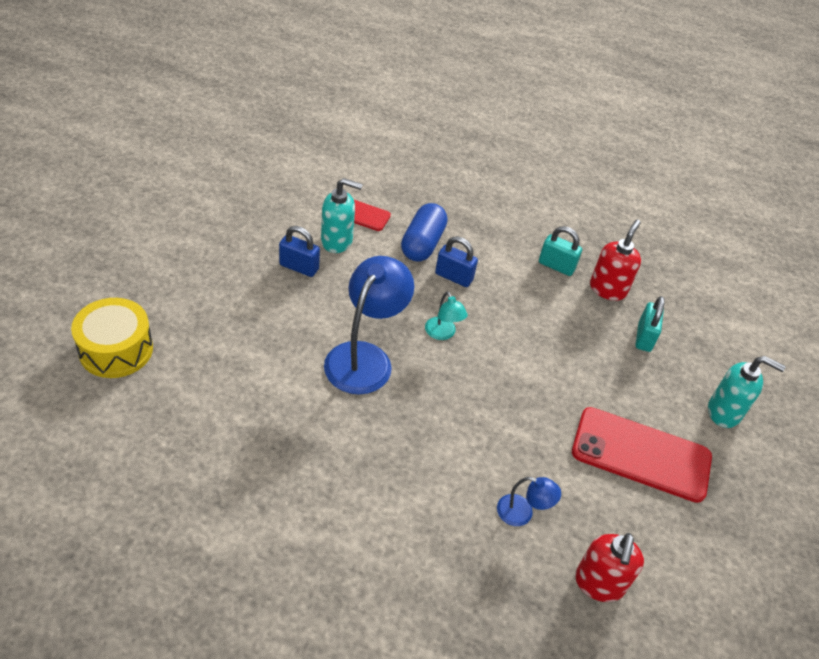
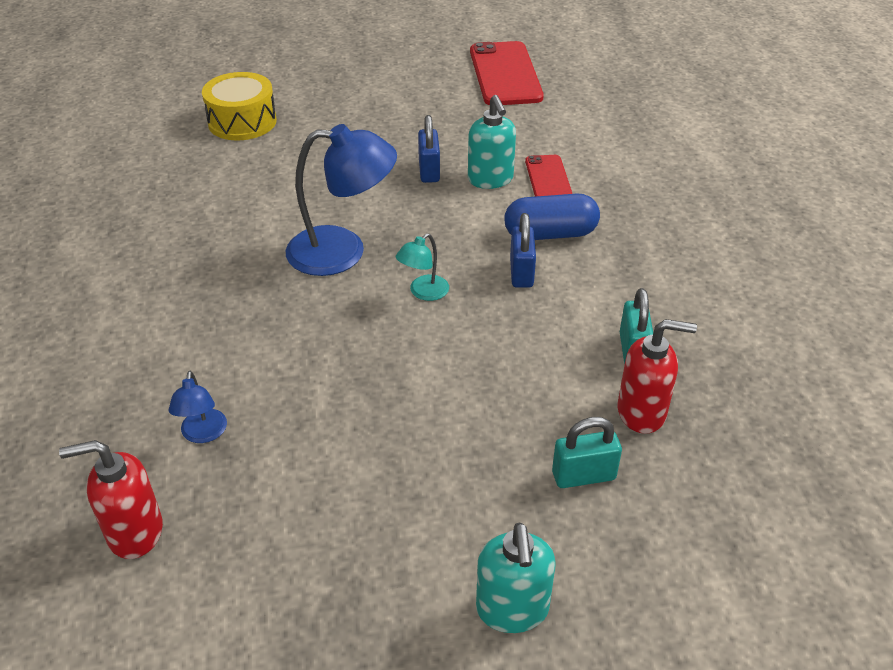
camera: 70 degrees right, 5 degrees down
(641, 454) = (362, 525): red phone -> red phone (505, 74)

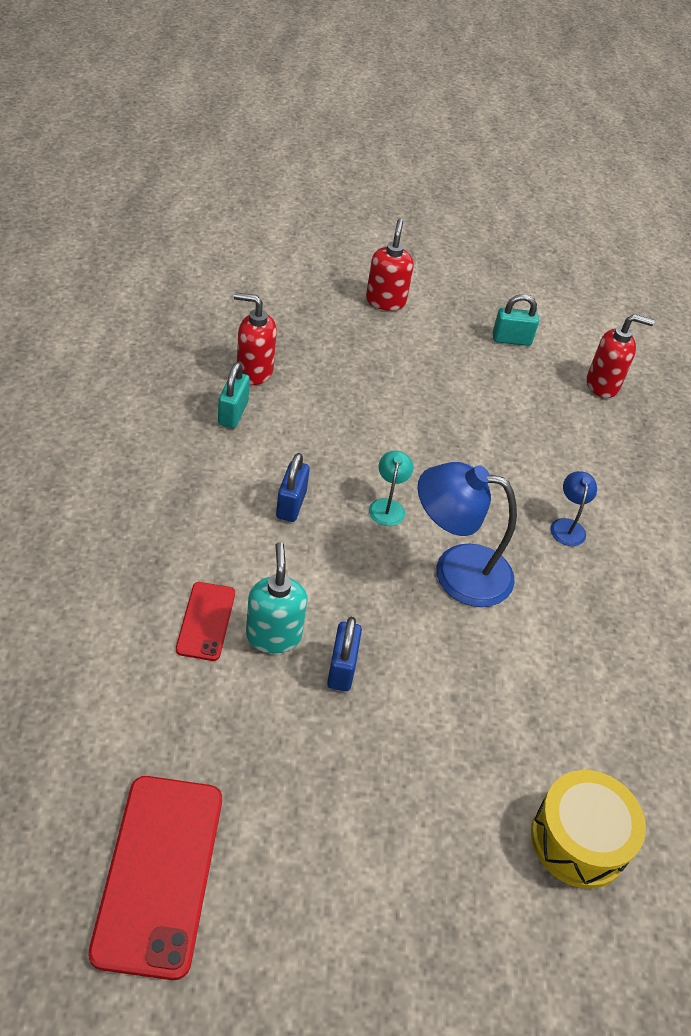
camera: 175 degrees left, 5 degrees up
(203, 434) = (569, 432): blue lamp -> blue lamp (567, 526)
(423, 292) = (387, 506): turquoise lamp -> turquoise lamp turned 45 degrees counterclockwise
(512, 610) = (385, 301): turquoise soap dispenser -> red soap dispenser
(550, 234) = (242, 542): blue capsule -> none
(583, 476) = (315, 347): turquoise padlock -> turquoise padlock (511, 340)

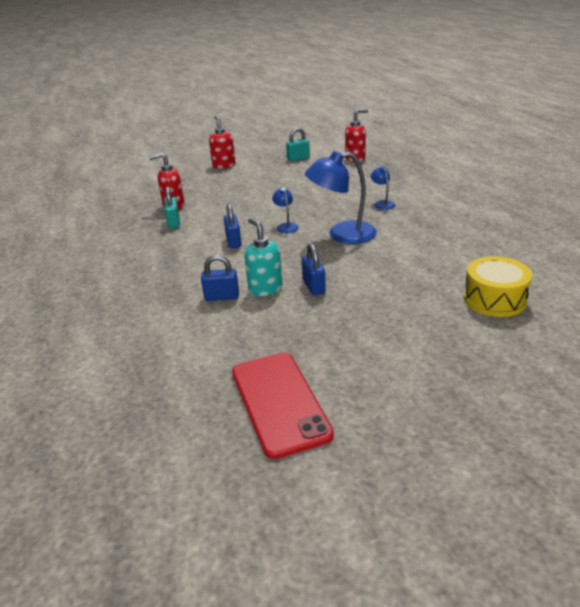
camera: 15 degrees left, 15 degrees down
(206, 621) = (222, 297): red phone -> blue padlock
(387, 506) = (286, 226): turquoise lamp -> blue lamp

